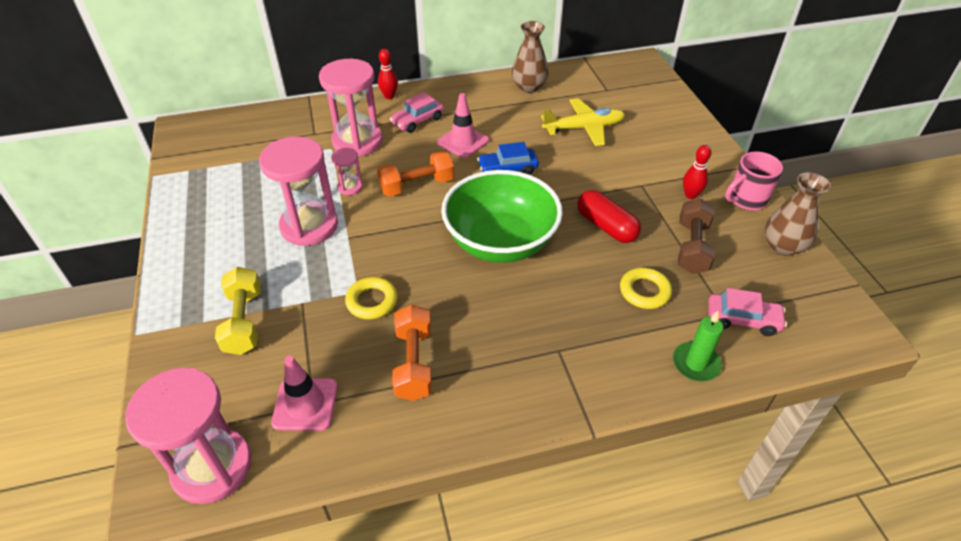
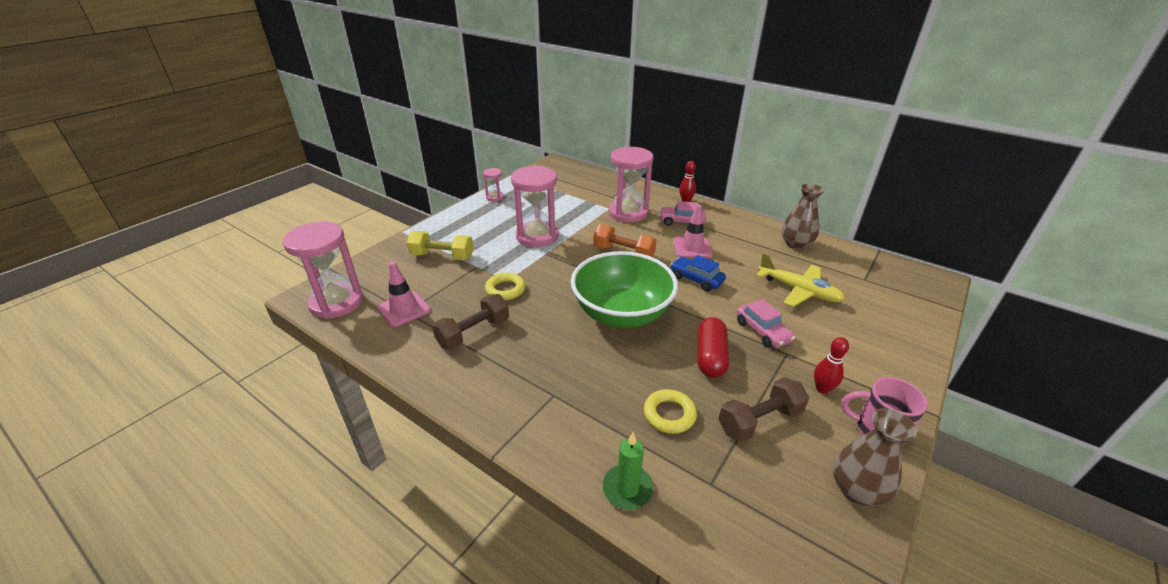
camera: 50 degrees right, 10 degrees down
(244, 321) = (442, 256): yellow dumbbell -> yellow dumbbell turned 60 degrees clockwise
(350, 187) = (587, 231): pink hourglass -> pink hourglass (495, 197)
(414, 363) = (473, 333): orange dumbbell -> brown dumbbell
(742, 320) = (717, 500): pink car -> pink car (762, 331)

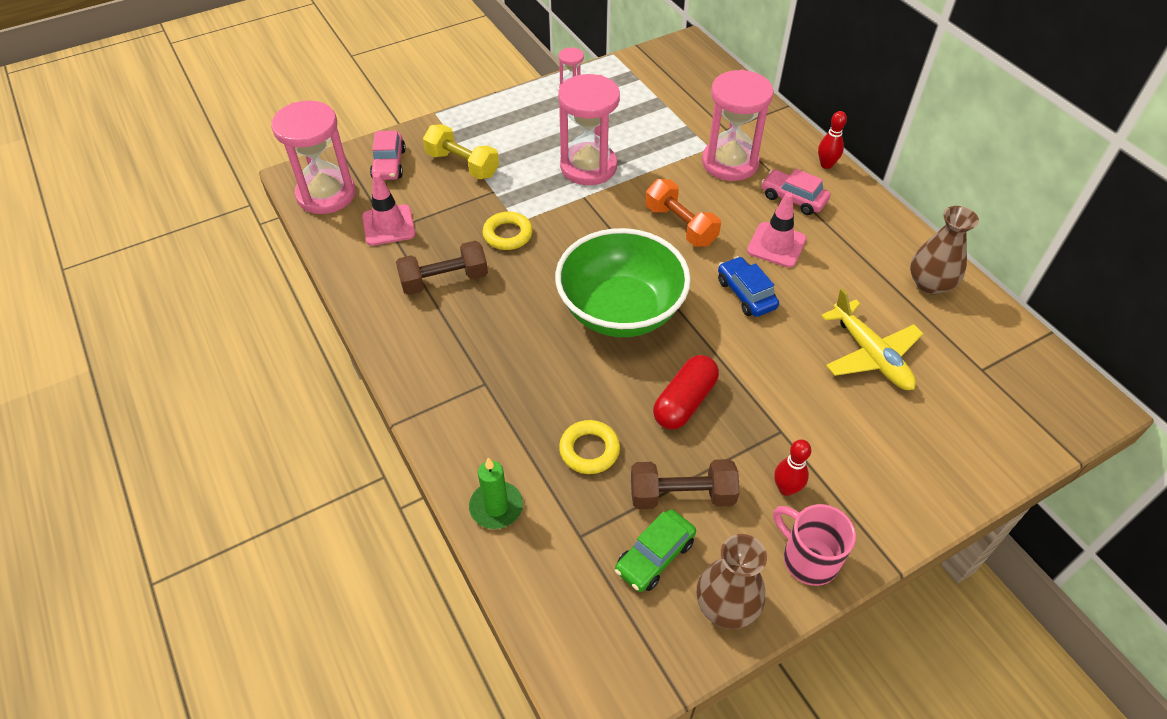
camera: 25 degrees right, 15 degrees up
(762, 331) = (773, 393): pink car -> pink car (389, 164)
(777, 475) = (654, 556): none -> green car

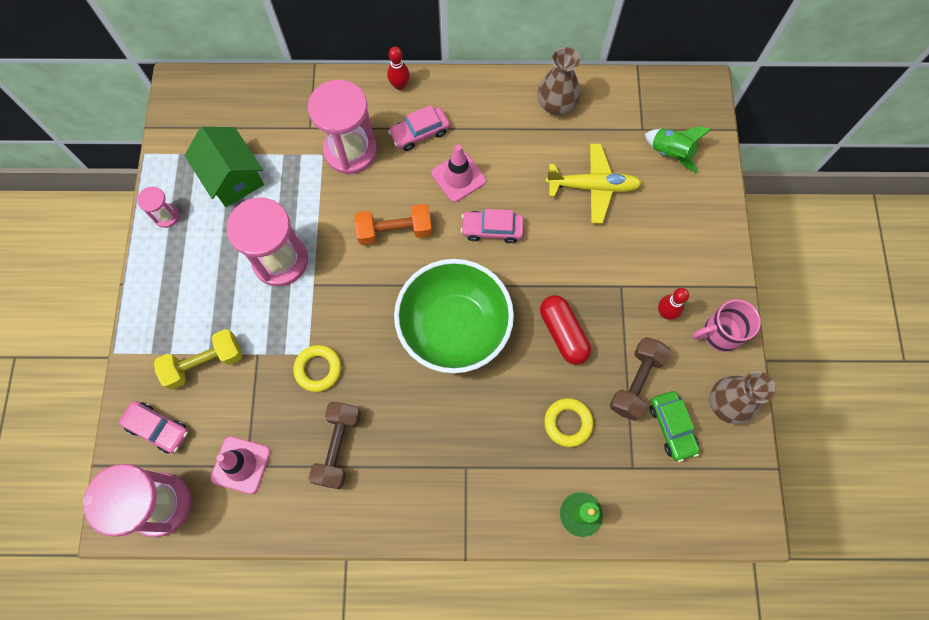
camera: 60 degrees left, 20 degrees up
(637, 107) = (233, 177): none -> green house
(746, 294) = (492, 229): blue car -> pink car
(981, 408) = (670, 153): none -> green rocket

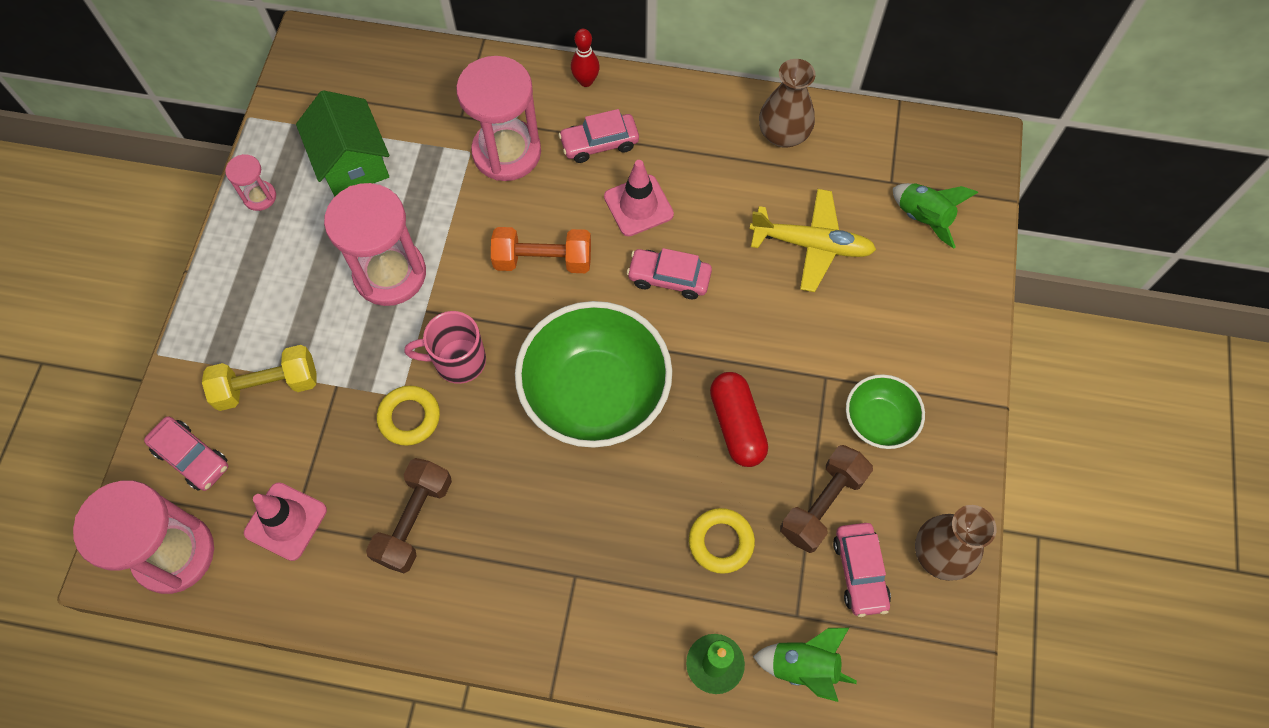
camera: 10 degrees right, 5 degrees down
(644, 504) = (803, 666): none -> green rocket
(665, 313) = (878, 421): red bowling pin -> green bowl
(672, 427) = (859, 572): green car -> pink car
(720, 333) = (947, 460): pink mug -> pink mug (457, 361)

